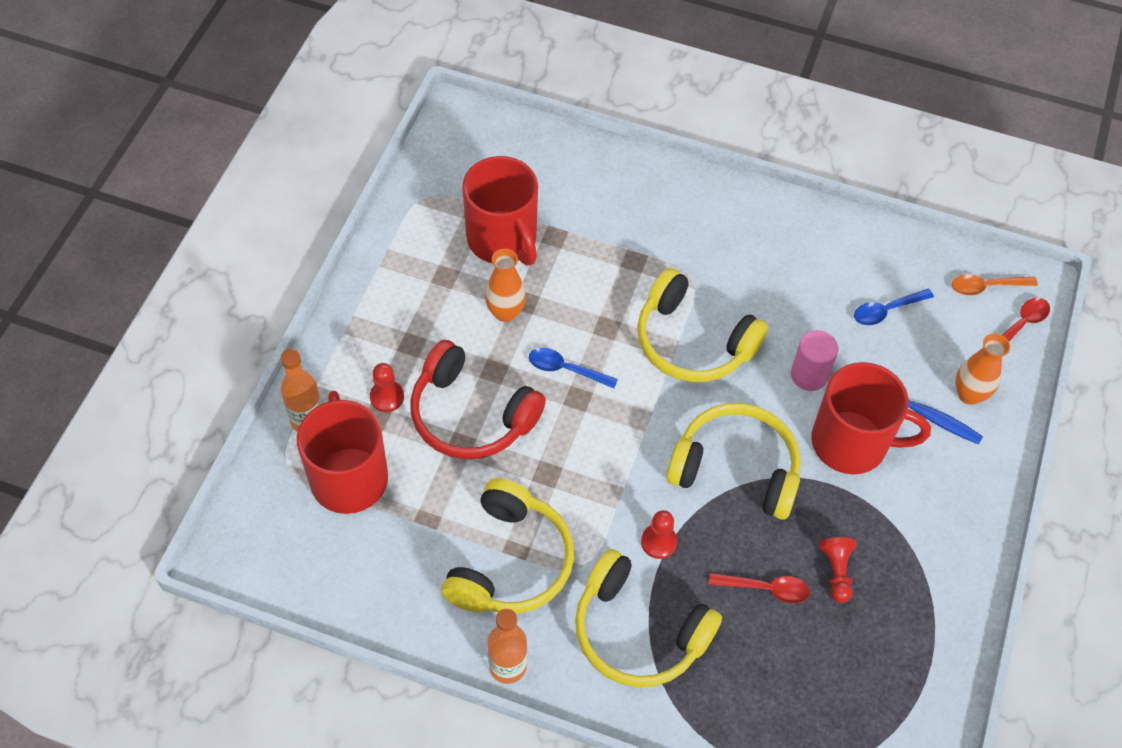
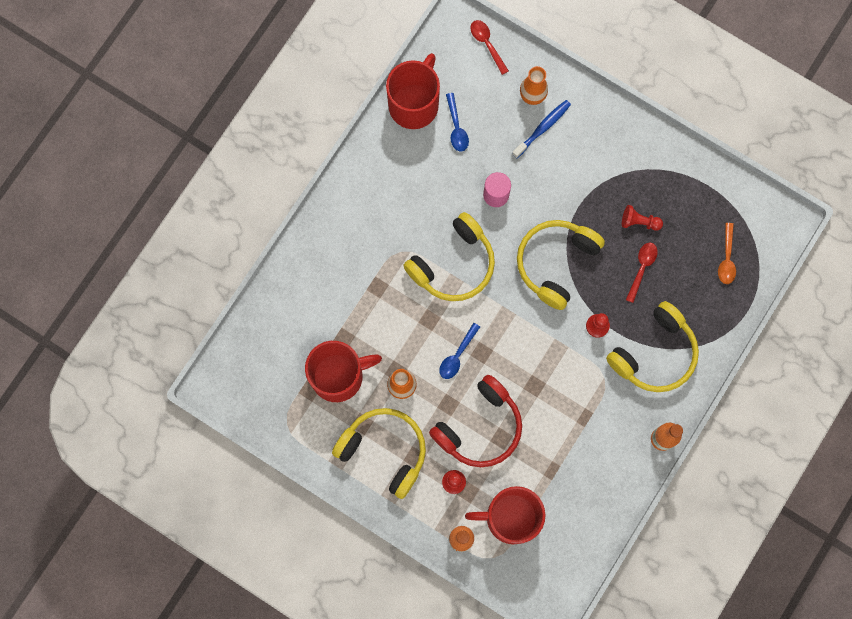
camera: 75 degrees left, 20 degrees up
(510, 562) = (592, 423): yellow headphones -> yellow headphones (384, 451)
(851, 443) = (552, 183): red mug -> red mug (414, 104)
(986, 287) = (452, 55): orange spoon -> orange spoon (726, 259)

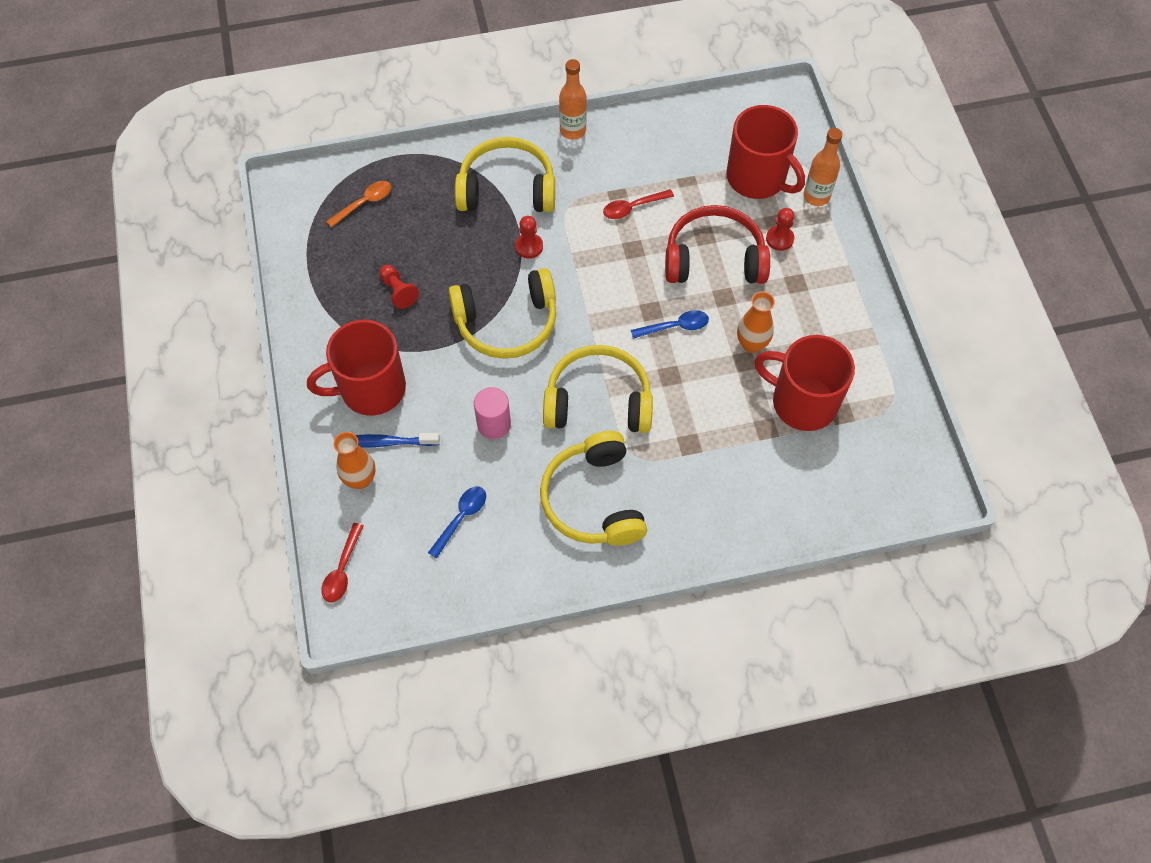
camera: 135 degrees left, 15 degrees down
(384, 451) = (818, 309): yellow headphones -> yellow headphones (594, 499)
(414, 104) = (476, 579): red mug -> red mug (371, 389)
(641, 268) = (440, 256): red spoon -> red spoon (632, 208)

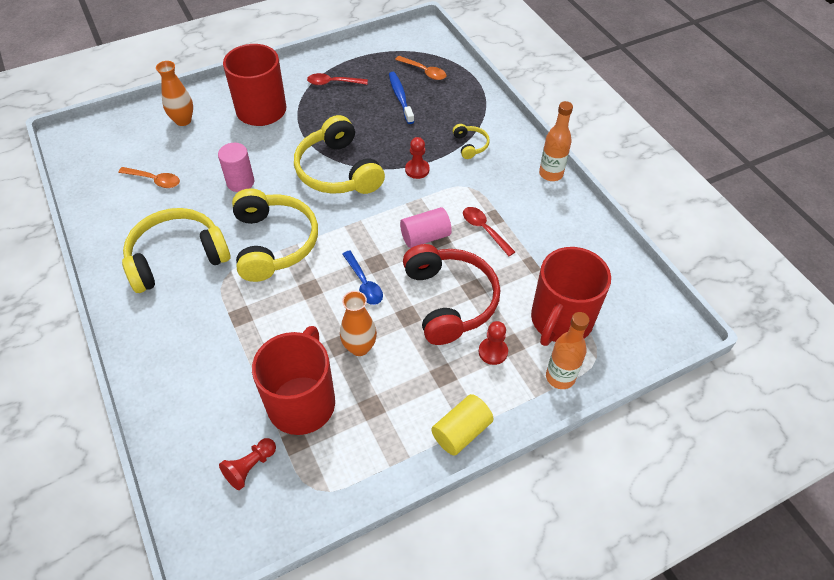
camera: 75 degrees right, 10 degrees down
(342, 570) = (109, 127): red spoon -> red spoon (333, 83)
(385, 442) = (215, 126): blue toothbrush -> blue toothbrush (400, 97)
(398, 291) = (350, 105): red pawn -> red pawn (250, 467)
(461, 518) = (154, 180): blue spoon -> orange spoon
(507, 189) = (470, 145): yellow headphones -> yellow headphones, size x0.45
(628, 260) = (425, 237): none -> pink cylinder
(855, 283) = (461, 432): none -> yellow cylinder

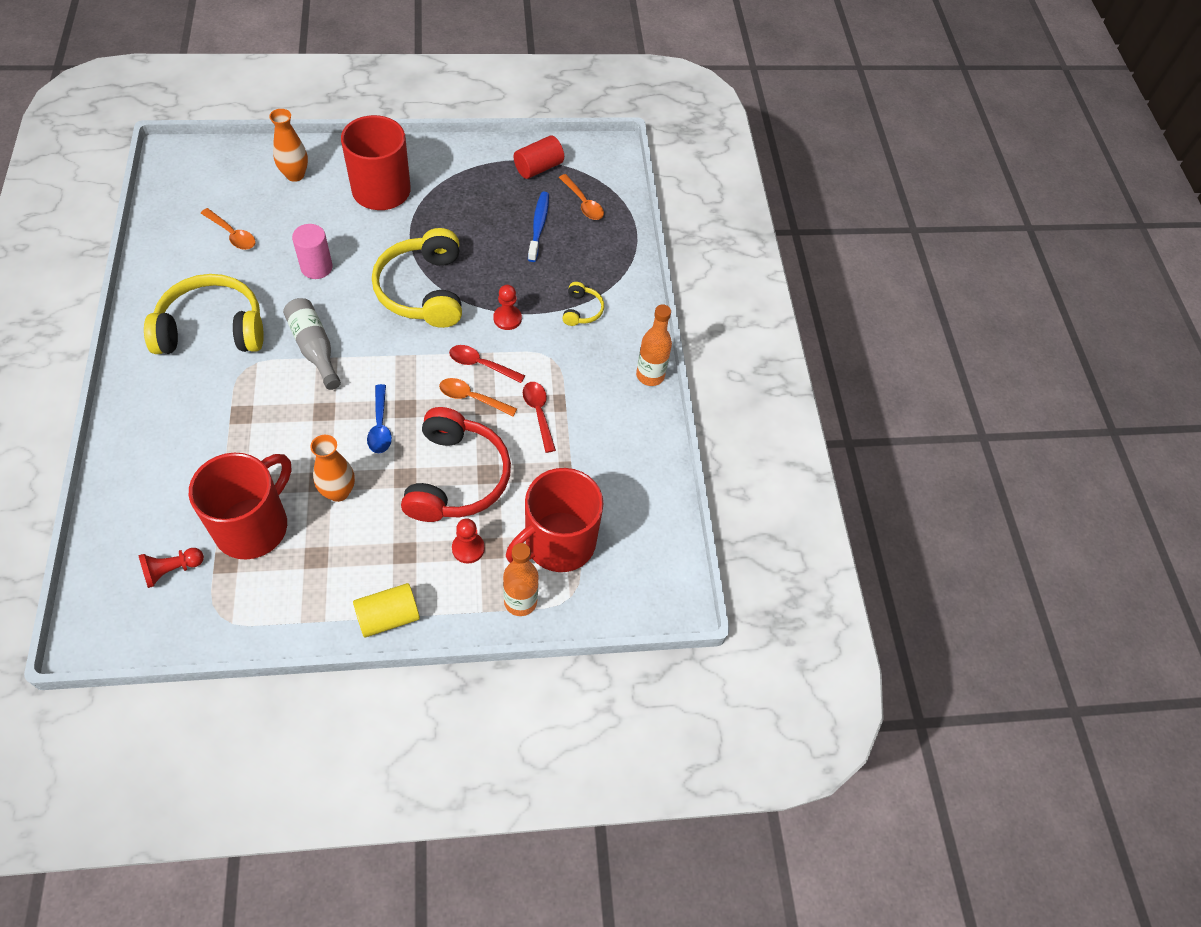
camera: 15 degrees right, 5 degrees up
(274, 243) = (314, 348): yellow headphones -> grey bottle
(333, 83) = (475, 183): red spoon -> red spoon (481, 365)
(375, 58) = (538, 168): none -> red cylinder
(425, 237) = (472, 398): pink cylinder -> orange spoon

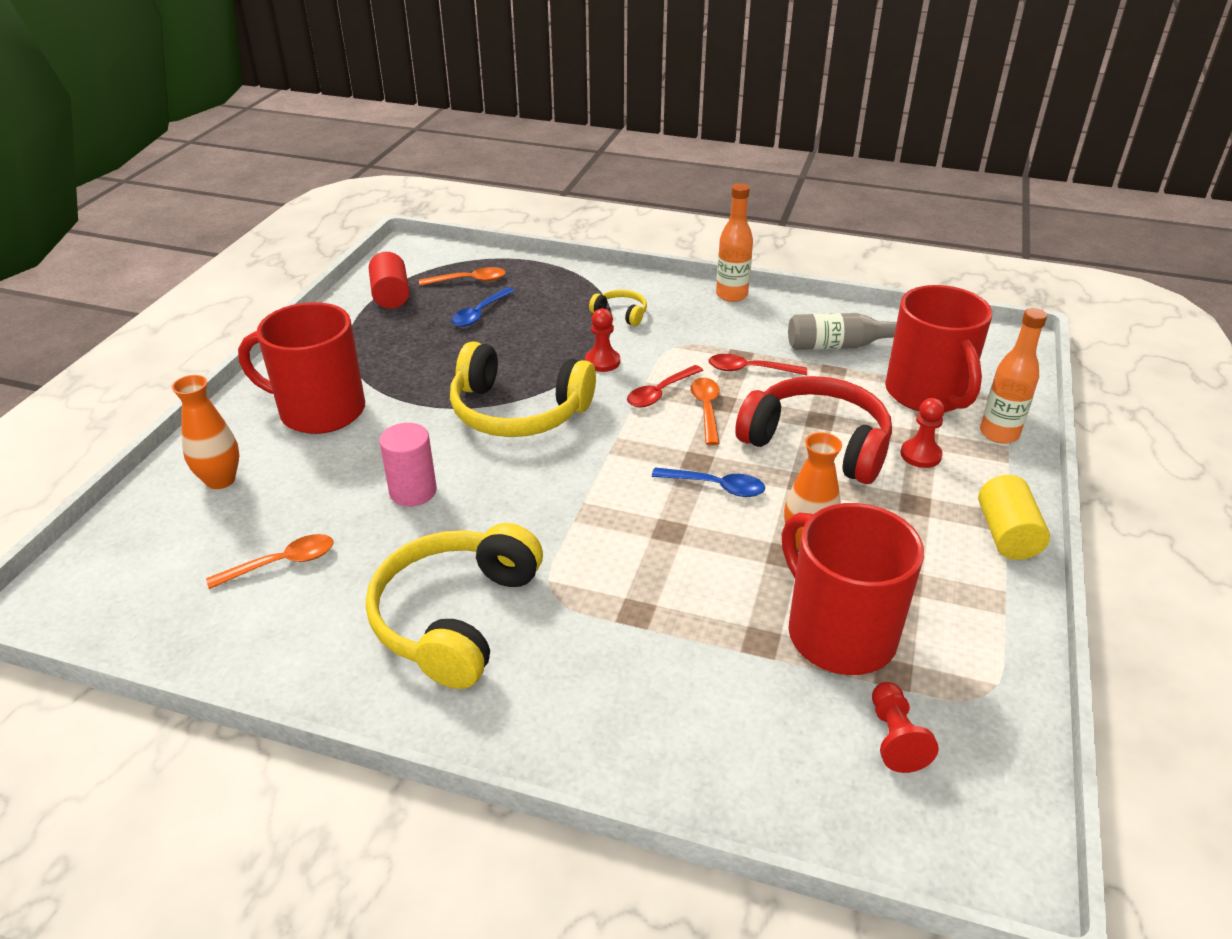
camera: 60 degrees left, 20 degrees down
(314, 348) = (556, 519): grey bottle -> grey bottle (841, 345)
(472, 398) = (706, 409): orange spoon -> orange spoon turned 135 degrees clockwise
(538, 226) = (479, 314): blue toothbrush -> blue spoon

